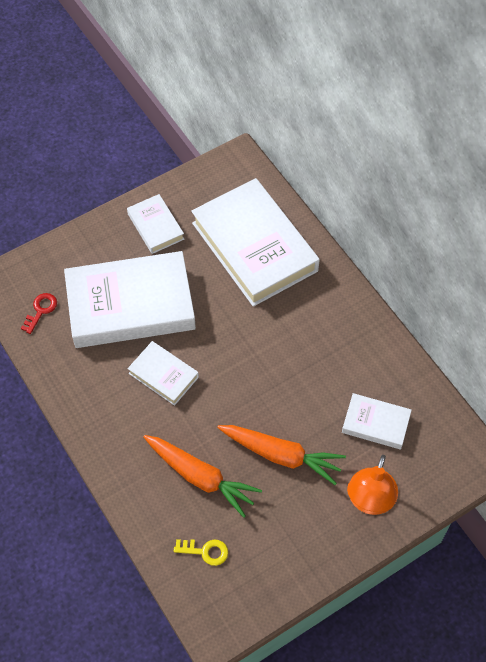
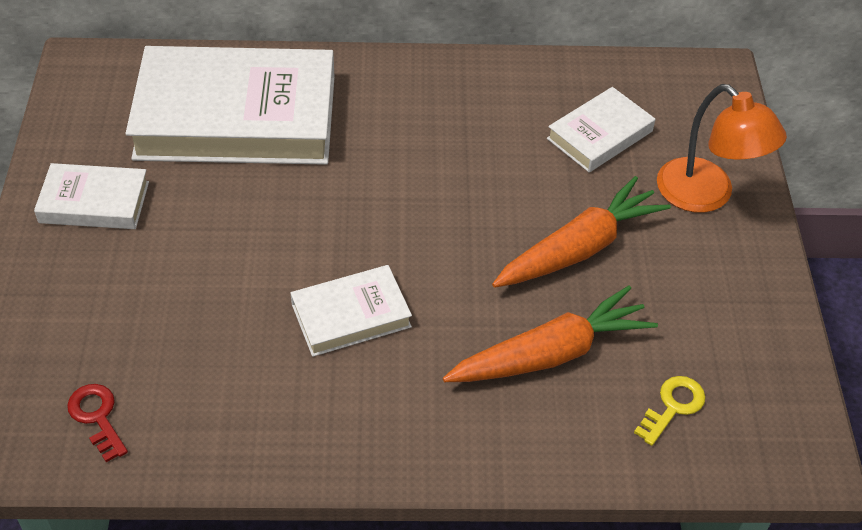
camera: 60 degrees left, 10 degrees down
(130, 305) = (198, 296): white book -> none

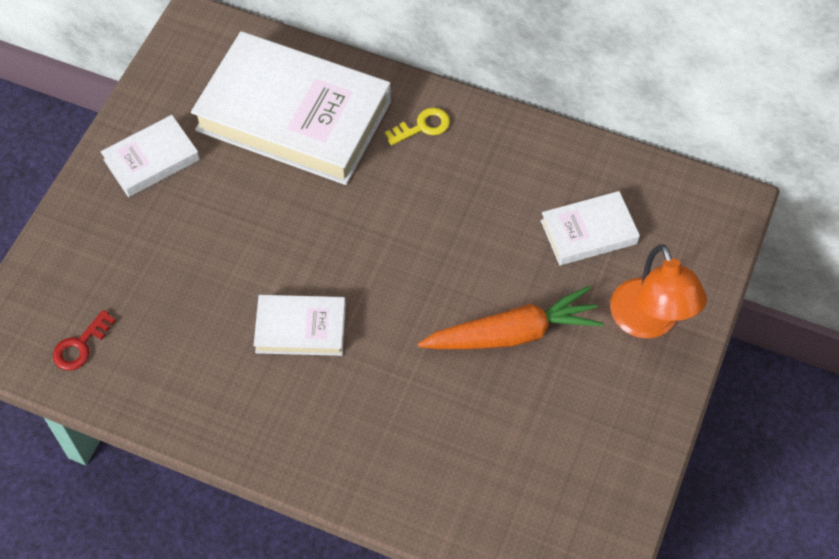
camera: 25 degrees right, 10 degrees up
(94, 202) = (152, 160): white book -> white book turned 60 degrees counterclockwise
(97, 417) = (80, 345): red key -> red key turned 135 degrees counterclockwise
(551, 353) = (439, 418): orange carrot -> none
(672, 406) = (512, 499): yellow key -> yellow key (422, 126)

